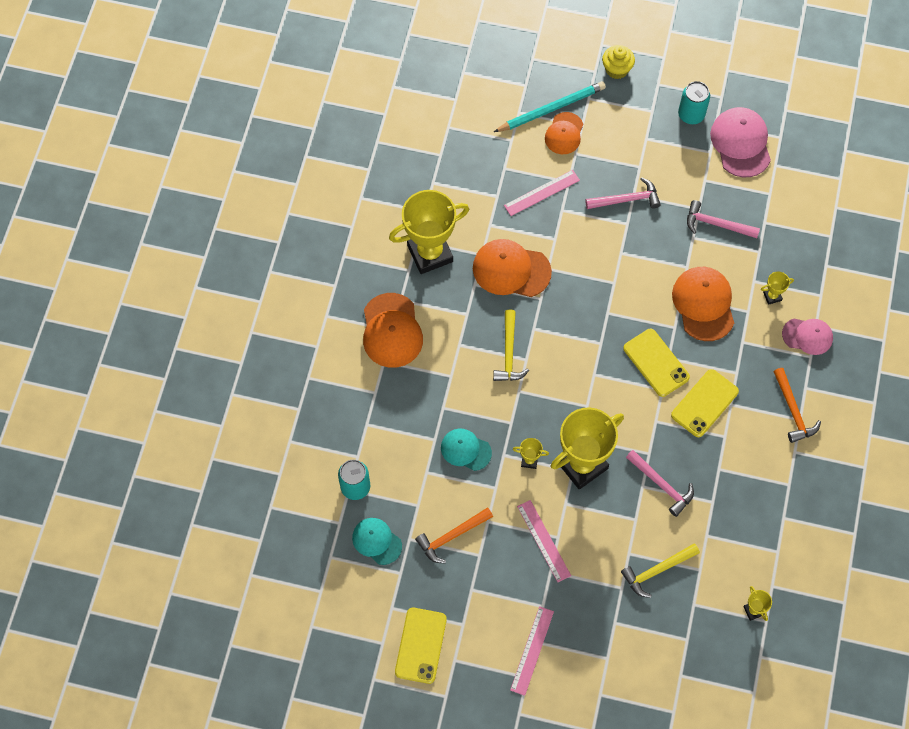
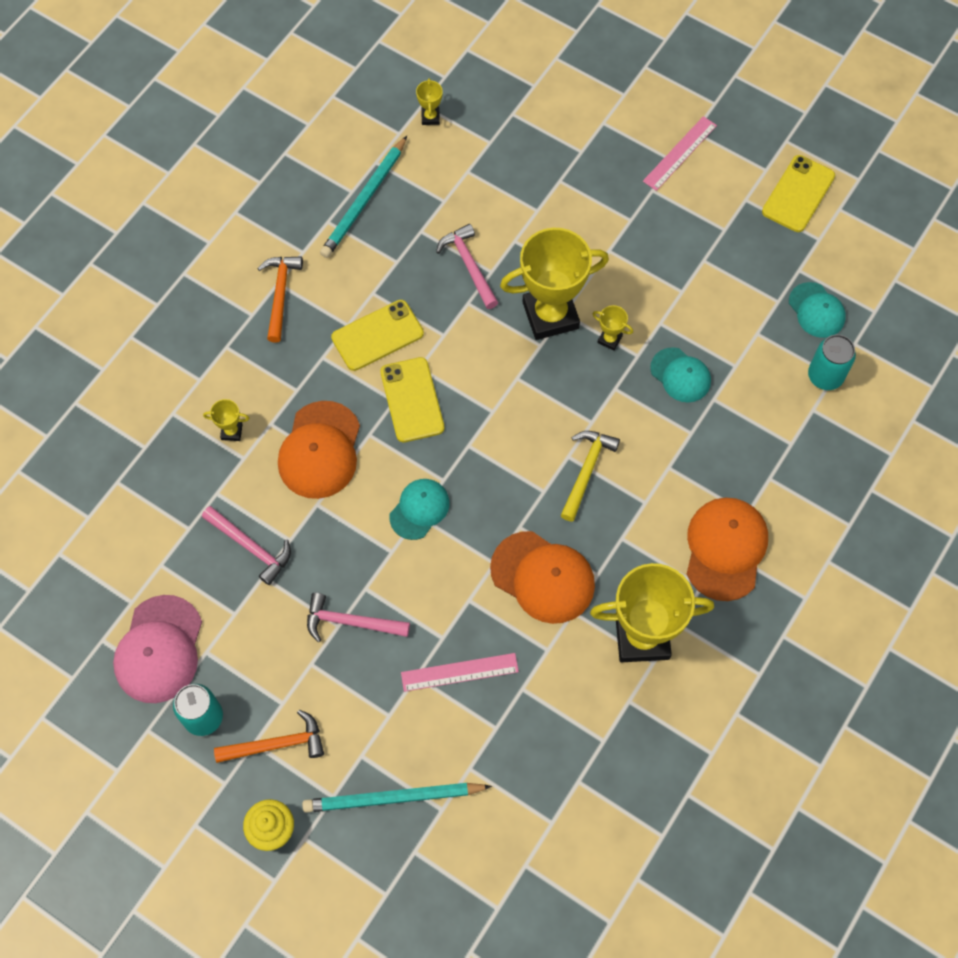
camera: 160 degrees left, 0 degrees up
(451, 536) = (729, 288): orange hammer -> orange hammer (277, 744)
(543, 541) = (626, 251): pink ruler -> none
(564, 133) = (392, 752): orange cap -> none
(615, 287) = (419, 509): none -> turquoise cap
(657, 570) = (514, 184): yellow hammer -> none
(769, 513) = (364, 200): none -> turquoise pencil
(807, 336) = (216, 371): pink cap -> none

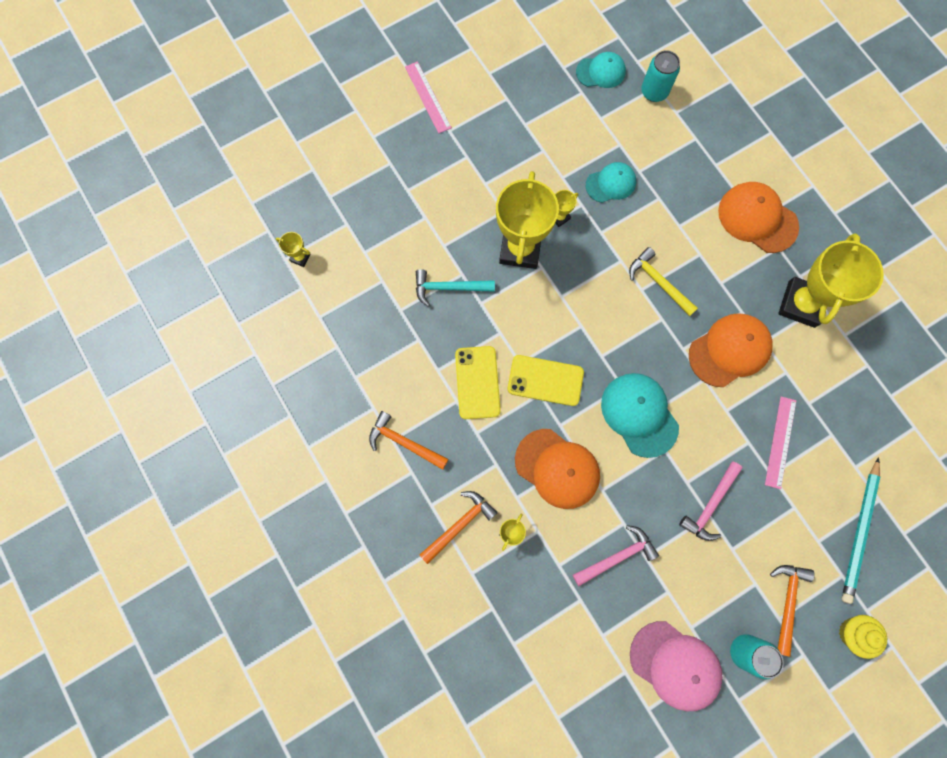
camera: 65 degrees left, 10 degrees up
(218, 381) = (460, 524): none -> orange hammer
(364, 200) = (350, 340): turquoise pencil -> none
(419, 509) = (639, 414): turquoise cap -> turquoise cap, size x1.59
(469, 265) = (449, 288): pink hammer -> turquoise hammer
(798, 194) = (502, 37): yellow phone -> none

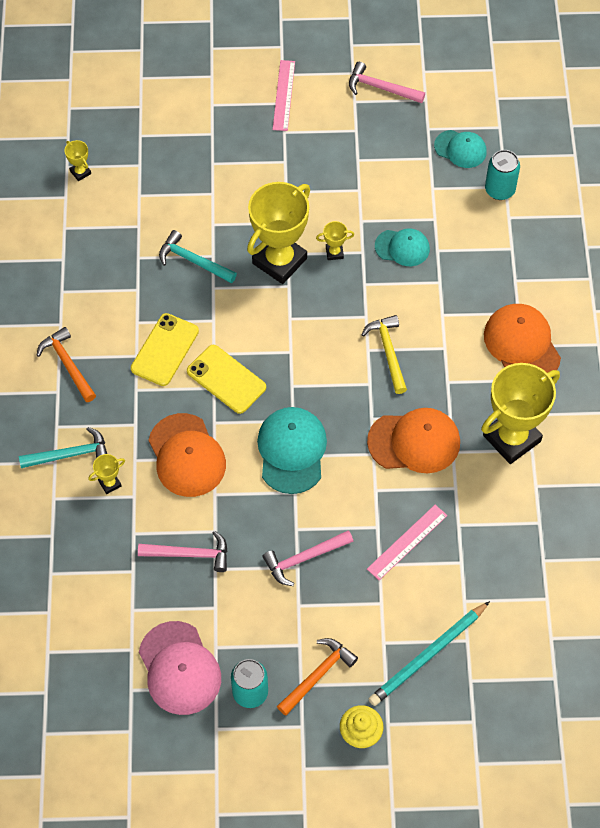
camera: 30 degrees right, 15 degrees down
(460, 524) = (70, 454): orange hammer -> turquoise hammer
(503, 50) = (381, 88): none -> pink hammer

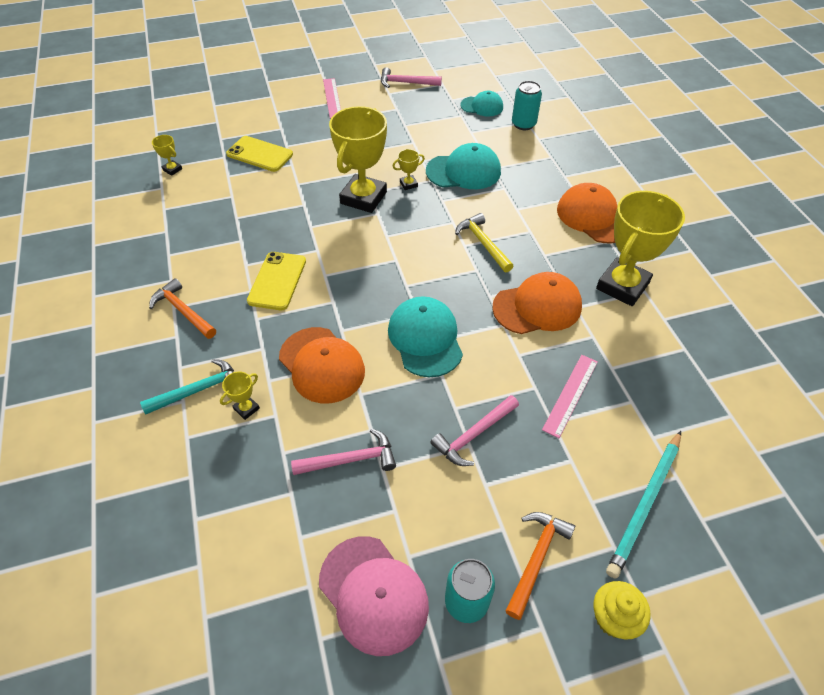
camera: 15 degrees left, 10 degrees down
(193, 261) = (287, 211): turquoise hammer -> none
(226, 379) = (343, 292): yellow phone -> yellow phone (260, 154)
(402, 247) = (463, 171): turquoise cap -> turquoise cap, size x1.59

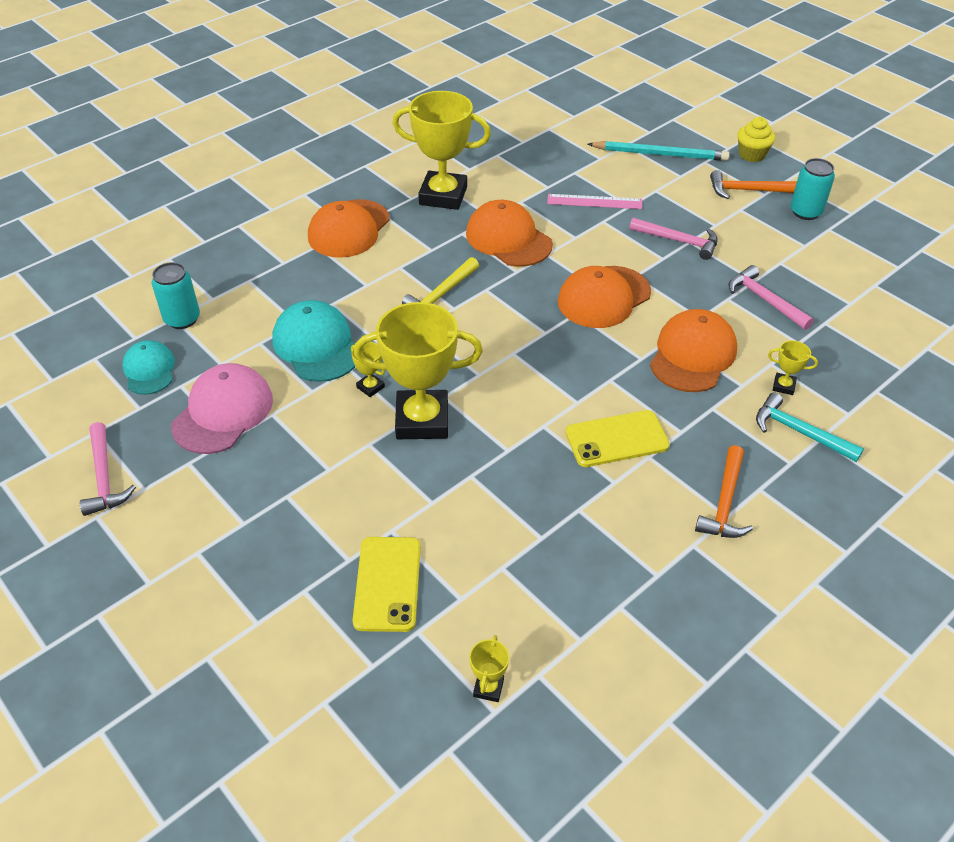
camera: 115 degrees left, 5 degrees down
(332, 98) = (184, 559): pink ruler -> none
(373, 594) = (846, 253): pink cap -> pink cap (223, 412)
(425, 338) = (603, 297): turquoise cap -> orange cap

